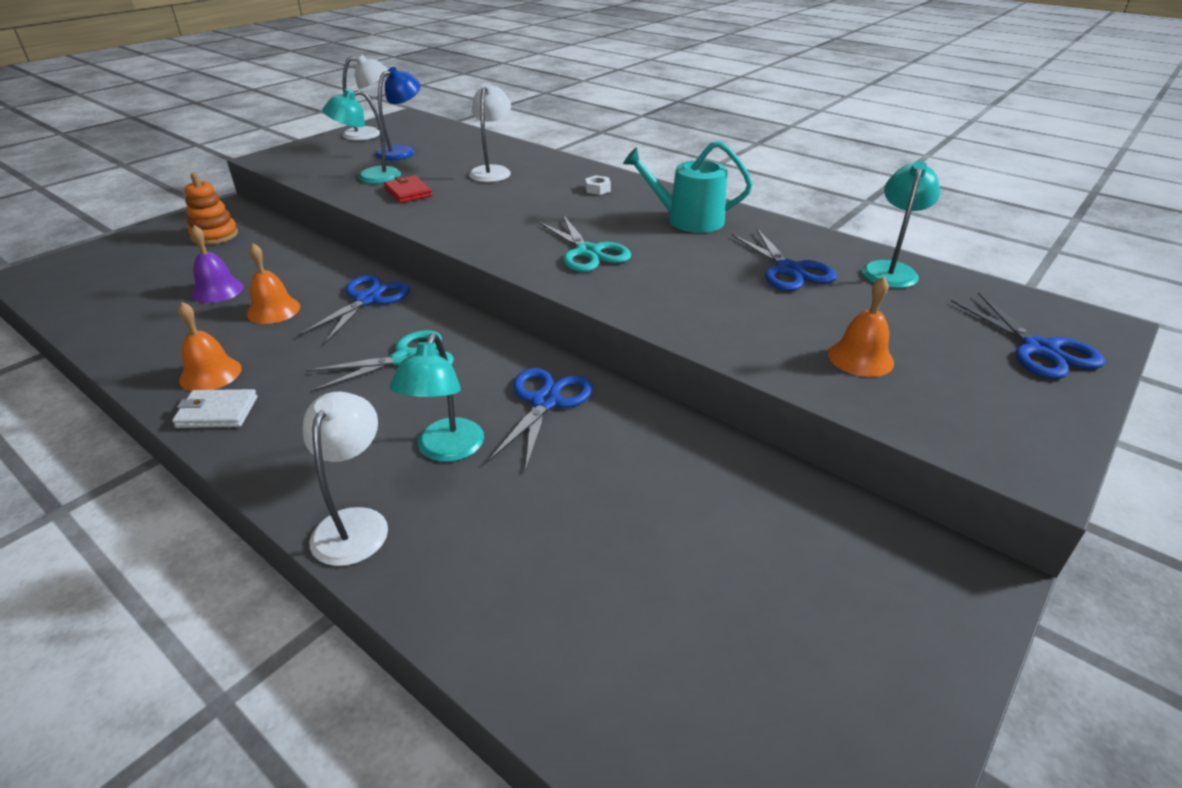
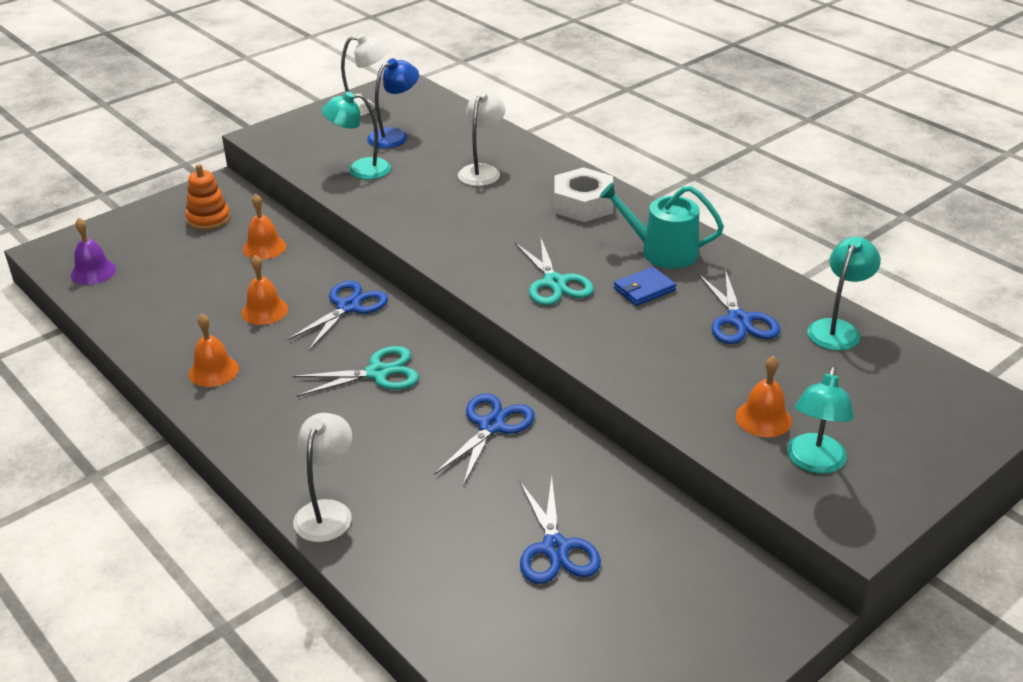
camera: 10 degrees right, 0 degrees up
(217, 290) = (215, 284): purple bell -> purple bell (93, 272)
(217, 412) = (221, 407): white wallet -> none
(274, 254) = (264, 247): none -> orange bell
(408, 192) = (395, 193): red wallet -> none
(446, 450) = (402, 460): turquoise lamp -> turquoise lamp (814, 463)
(597, 189) = (583, 204): white nut -> white nut, size x2.42
(682, 251) = (644, 289): none -> blue wallet
(1039, 349) = (931, 426): blue scissors -> blue scissors (555, 548)

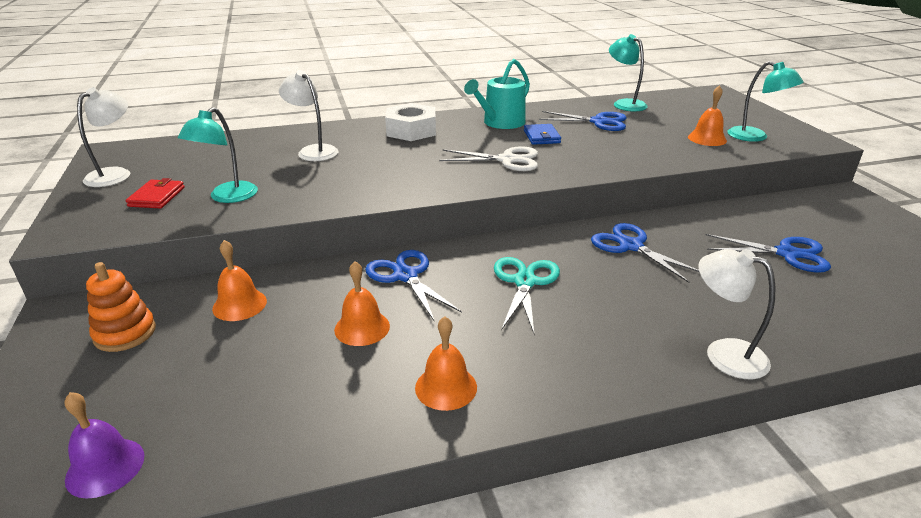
camera: 65 degrees left, 5 degrees down
(339, 141) = (157, 197): none -> red wallet
(394, 136) = (194, 171): blue lamp -> none
(554, 283) = (507, 160): turquoise scissors -> white scissors

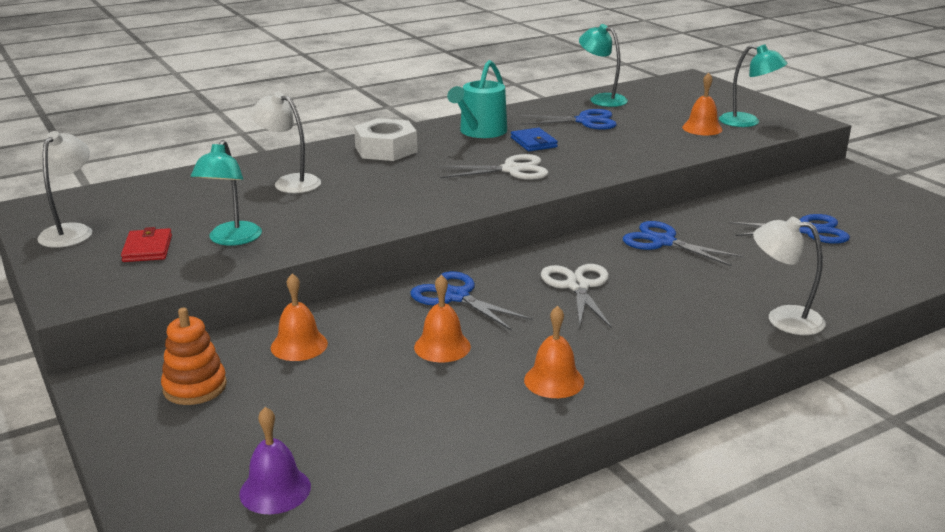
camera: 15 degrees left, 5 degrees down
(525, 282) = (578, 286): turquoise scissors -> white scissors

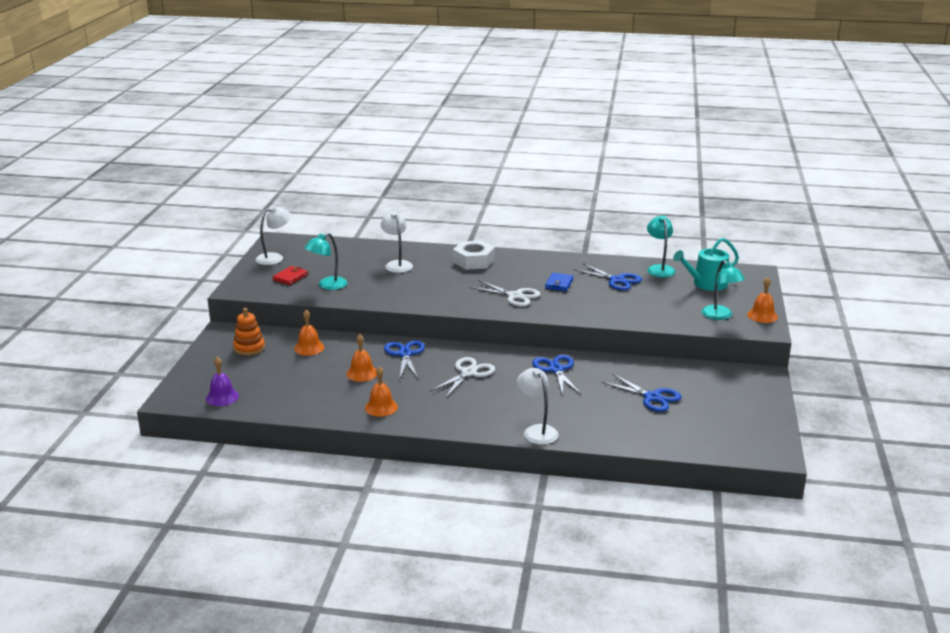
camera: 40 degrees right, 0 degrees up
(480, 132) = (542, 267): turquoise watering can -> turquoise watering can (706, 284)
(702, 128) = (680, 309): orange bell -> orange bell (762, 315)

